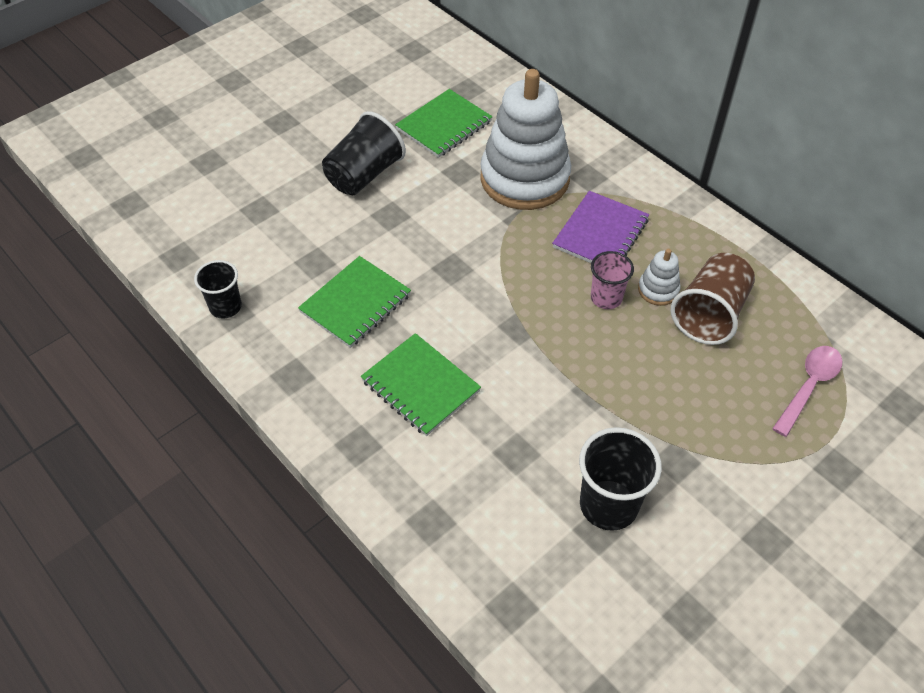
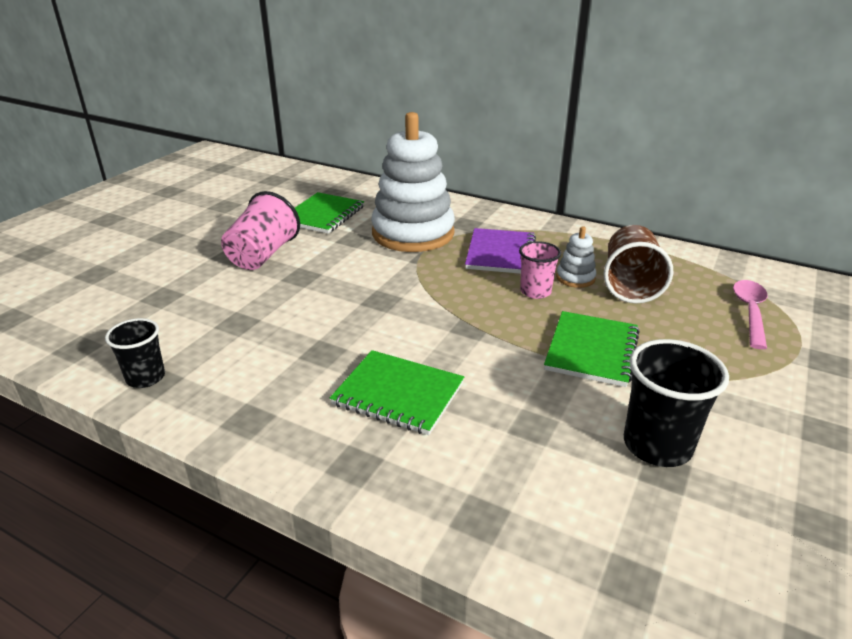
camera: 20 degrees left, 20 degrees down
(355, 303) = (295, 344): green notebook -> green notebook (591, 350)
(364, 175) = (262, 255): black cup -> pink cup

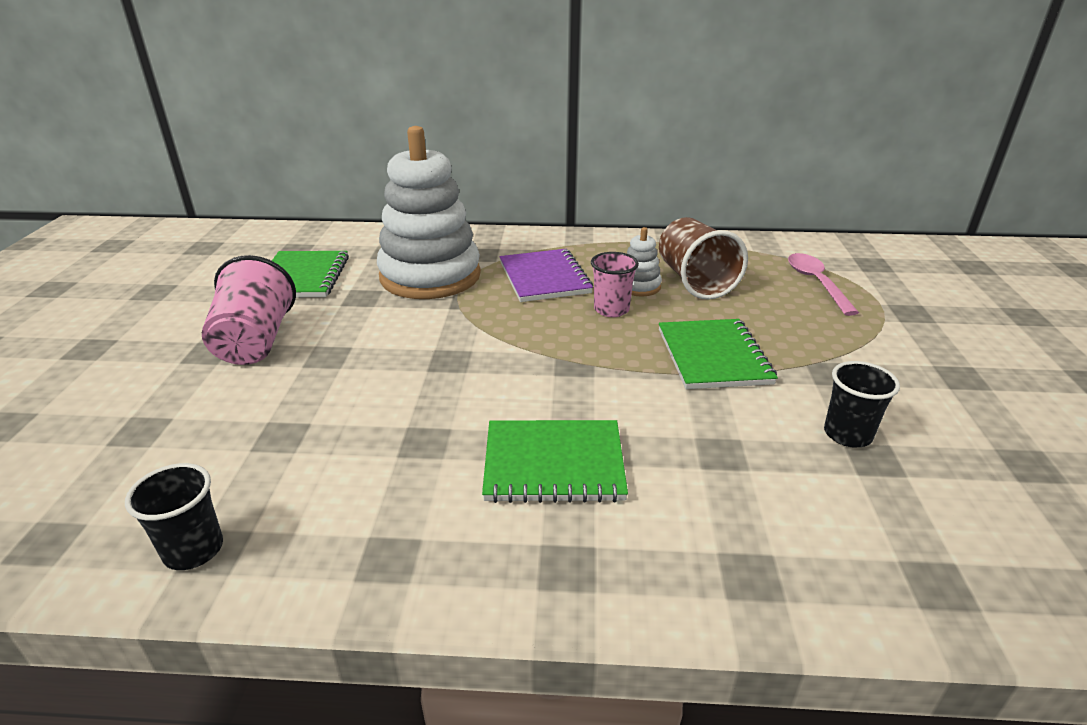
camera: 25 degrees left, 0 degrees up
(657, 445) = (847, 434): black cup -> black cup, size x0.63

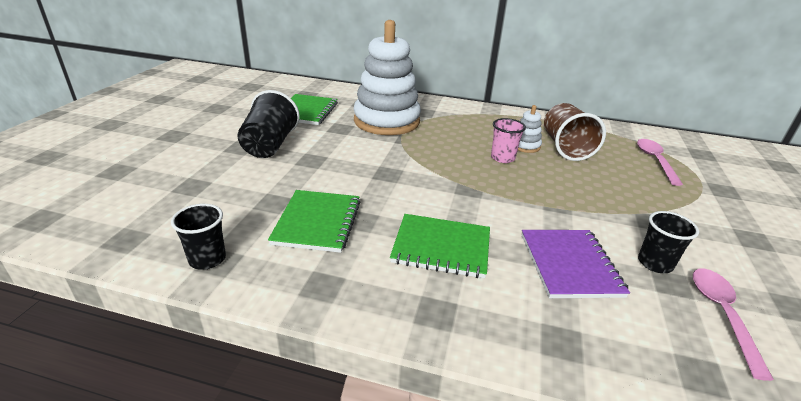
camera: 10 degrees right, 0 degrees up
(255, 342) = (270, 145): pink cup -> black cup
(544, 278) = (461, 132): purple notebook -> purple notebook (569, 265)
(713, 356) = (567, 197): green notebook -> green notebook (317, 222)
(946, 493) = (722, 315): none -> pink spoon

